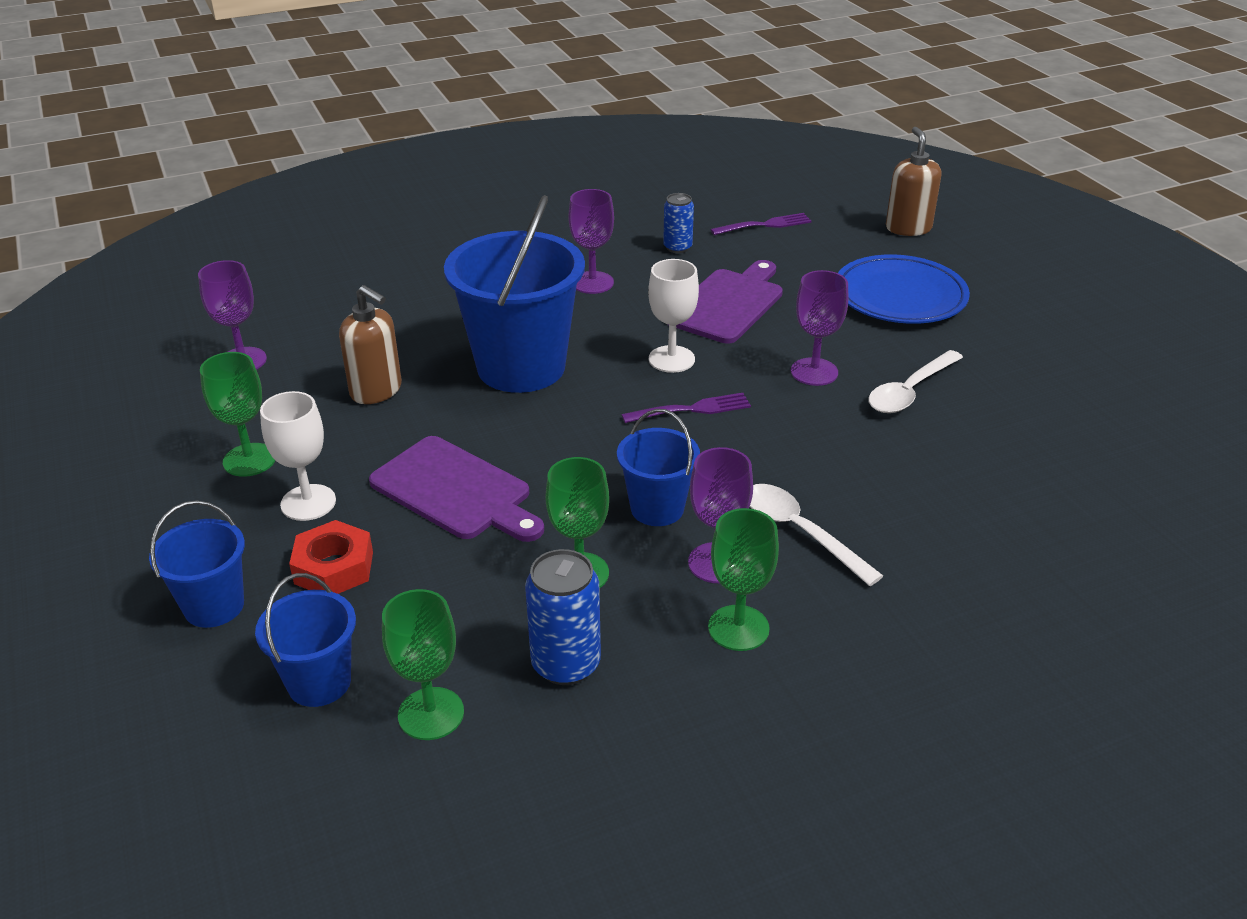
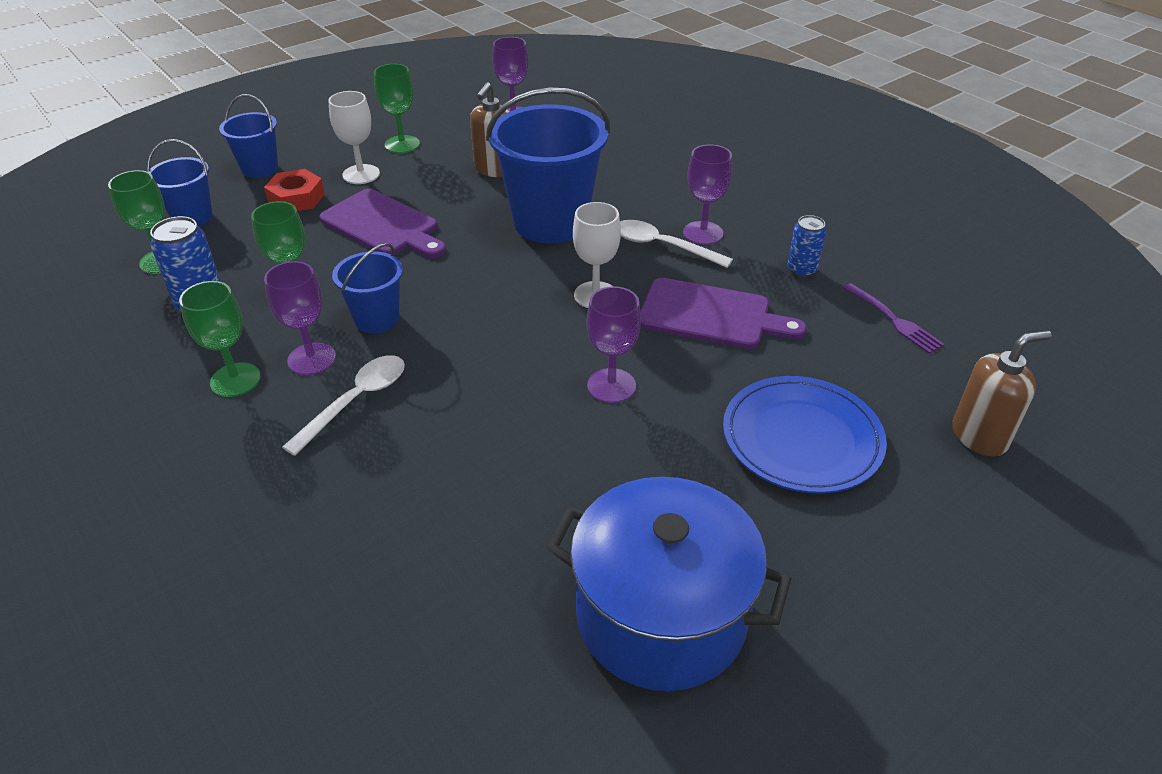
camera: 75 degrees right, 5 degrees up
(455, 491) = (383, 225): purple cutting board -> purple cutting board turned 75 degrees counterclockwise
(691, 409) = (520, 317): purple fork -> none
(909, 392) = (602, 458): white spoon -> white spoon (662, 246)
(1079, 391) = (661, 616): none -> blue pot

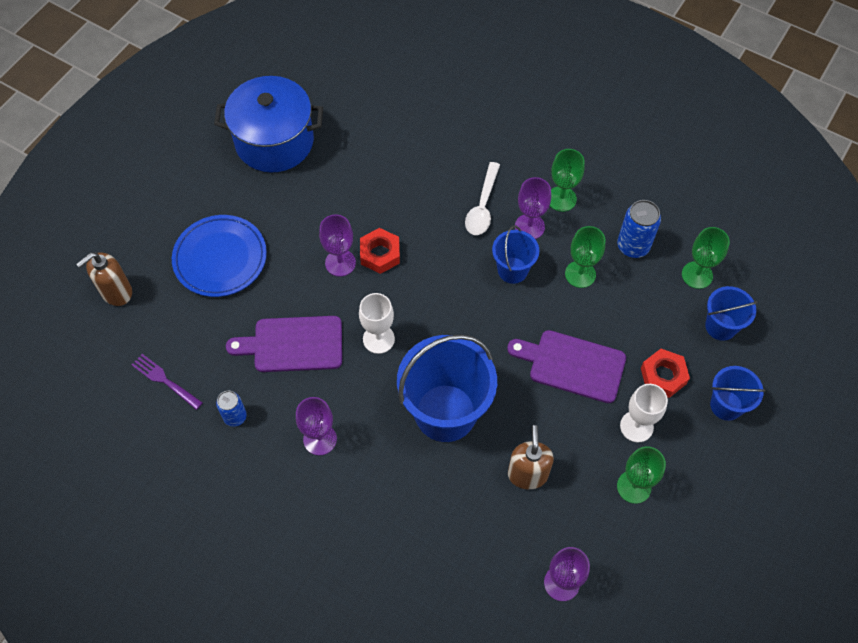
camera: 160 degrees right, 20 degrees up
(547, 381) = (380, 254): none -> red nut
(662, 246) = (348, 411): white spoon -> none

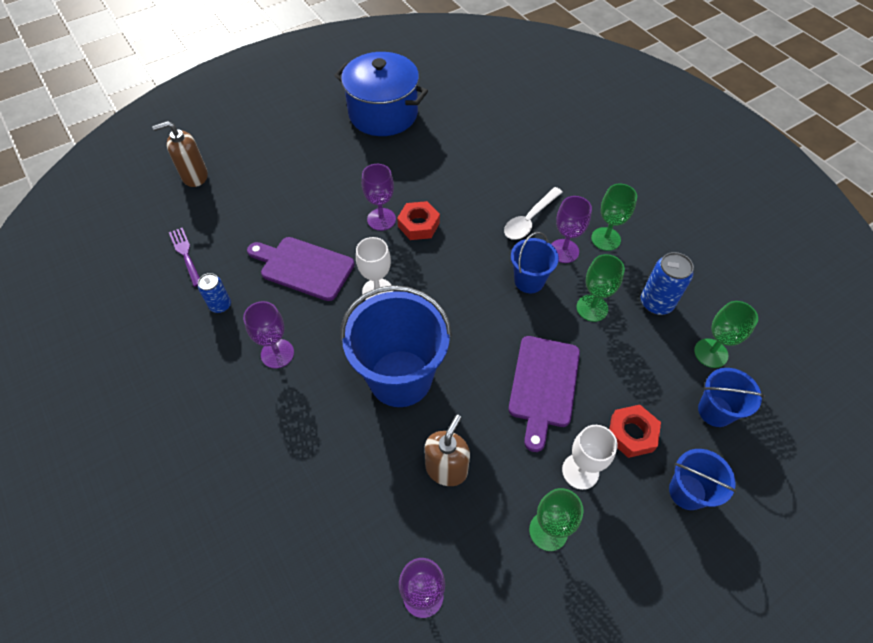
camera: 25 degrees right, 5 degrees down
(220, 258) = (288, 181): blue plate -> none
(572, 365) = (543, 385): purple cutting board -> purple cutting board turned 120 degrees counterclockwise

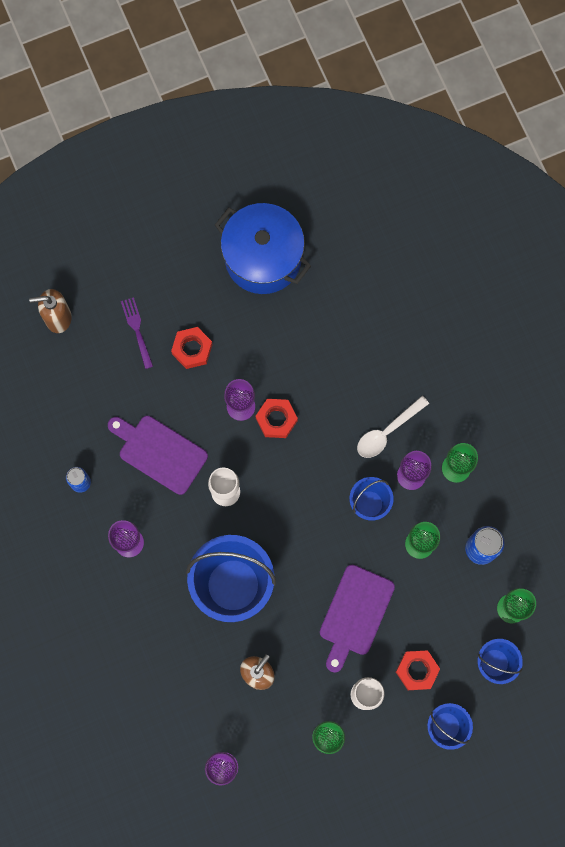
camera: 10 degrees right, 20 degrees up
(186, 254) = (49, 418): purple fork -> purple fork (137, 330)
(327, 183) = (192, 349): none -> red nut

